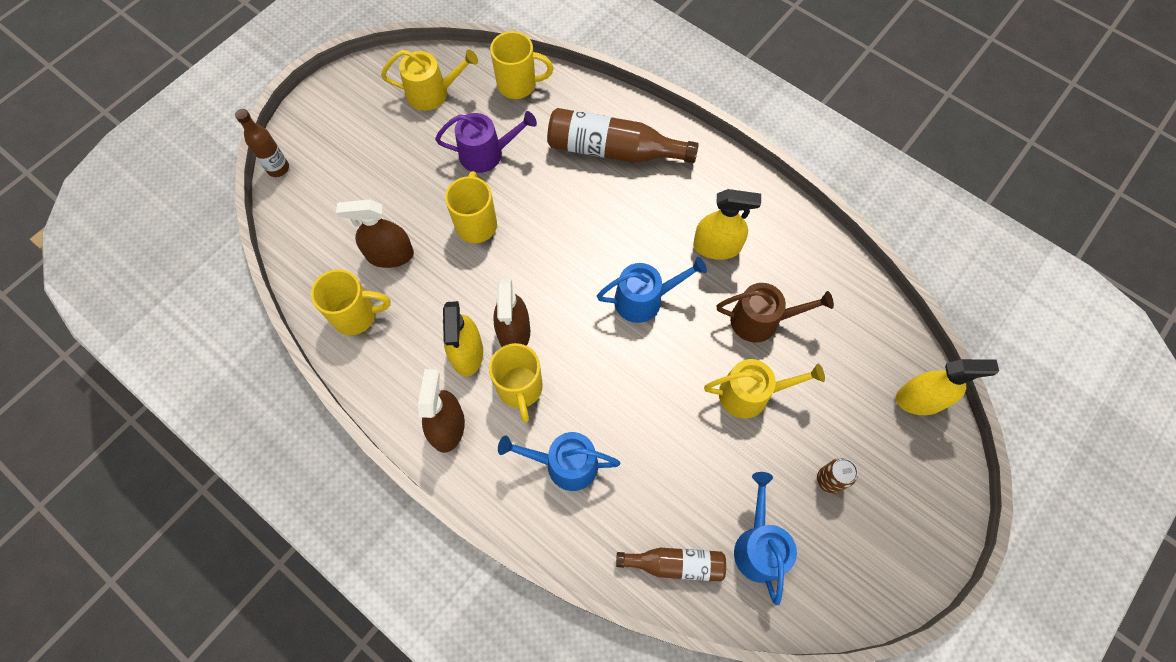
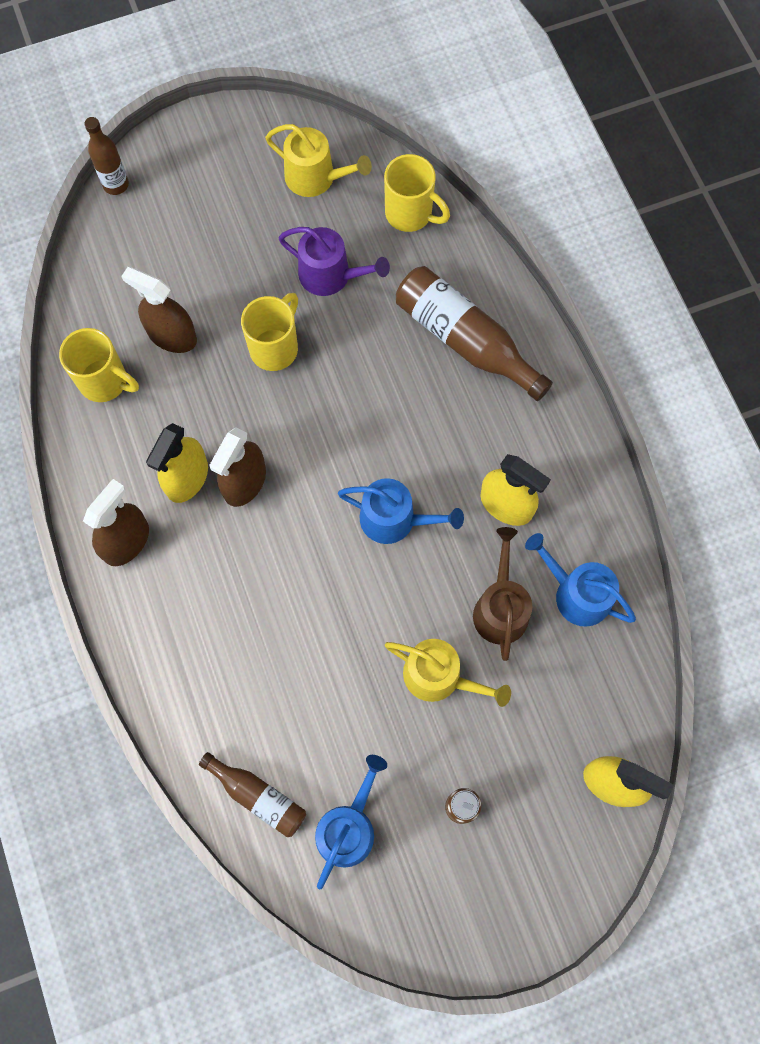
camera: 30 degrees right, 5 degrees up
(520, 389) = (216, 543): yellow mug -> none
(565, 464) = (214, 641): blue watering can -> blue watering can (576, 594)
(761, 320) = (500, 608): brown watering can -> brown watering can turned 120 degrees counterclockwise

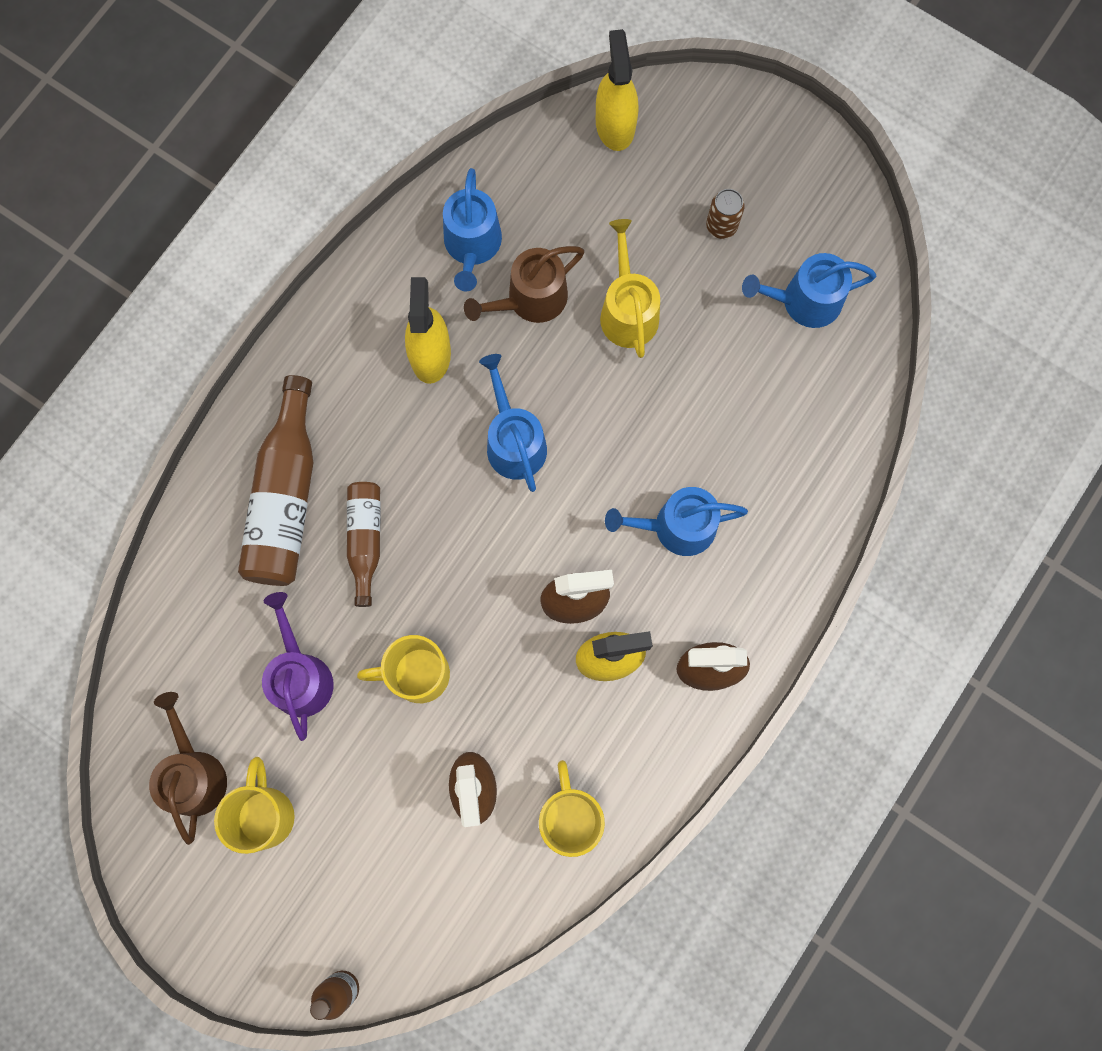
camera: 125 degrees left, 5 degrees up
(243, 592) = (676, 527): none -> blue watering can
(258, 796) = (836, 389): brown bottle -> brown bottle (365, 540)
(316, 178) = (194, 774): yellow watering can -> brown watering can
(410, 214) = (175, 645): yellow mug -> yellow mug (265, 814)

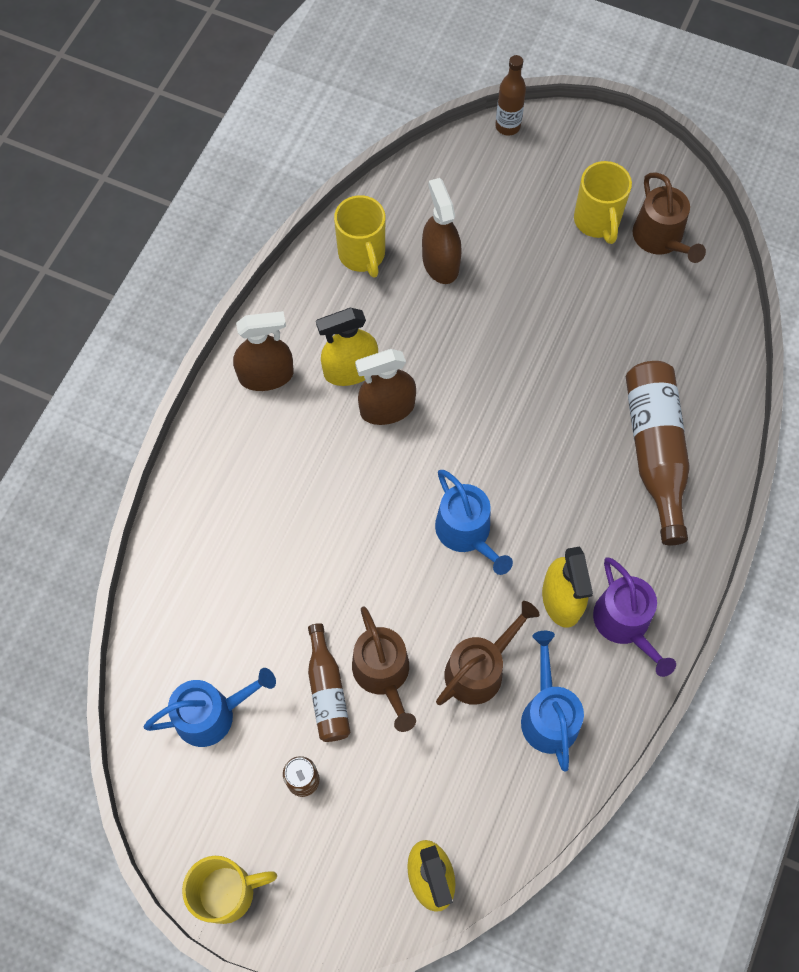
camera: 170 degrees right, 10 degrees down
(300, 676) = (599, 318): purple watering can -> purple watering can (625, 624)
(365, 540) = (576, 429): brown bottle -> brown bottle (327, 691)
(417, 674) = (505, 334): yellow mug -> yellow mug (228, 892)
(628, 311) = (383, 674): yellow watering can -> brown watering can
(676, 527) = (308, 483): blue watering can -> none

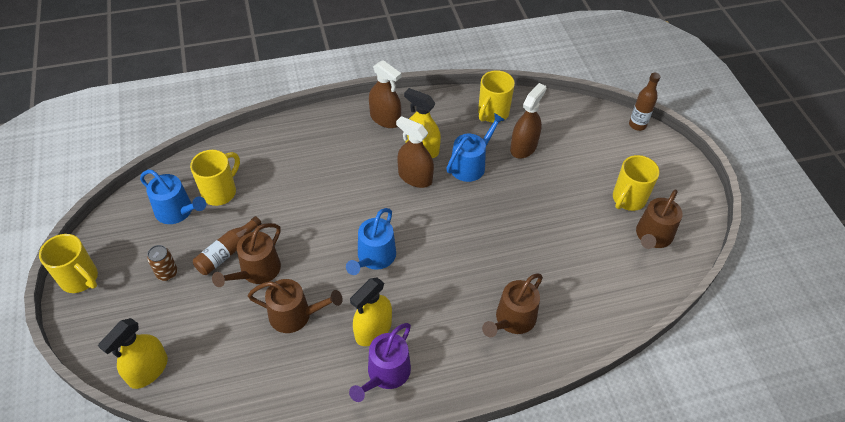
camera: 50 degrees right, 15 degrees down
(223, 643) = (220, 192): none -> yellow mug
(548, 715) = (294, 368): blue watering can -> blue watering can (470, 164)
(655, 452) = (512, 320): brown bottle -> brown watering can

